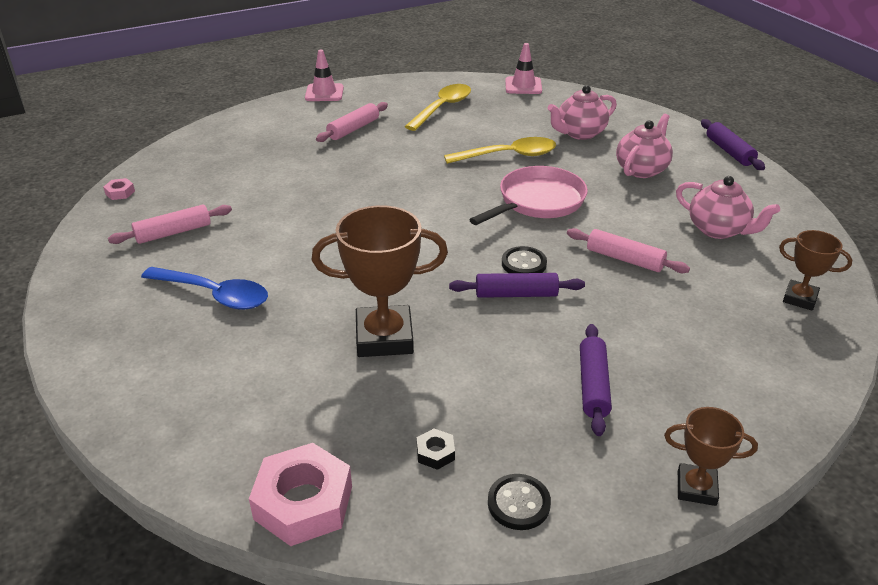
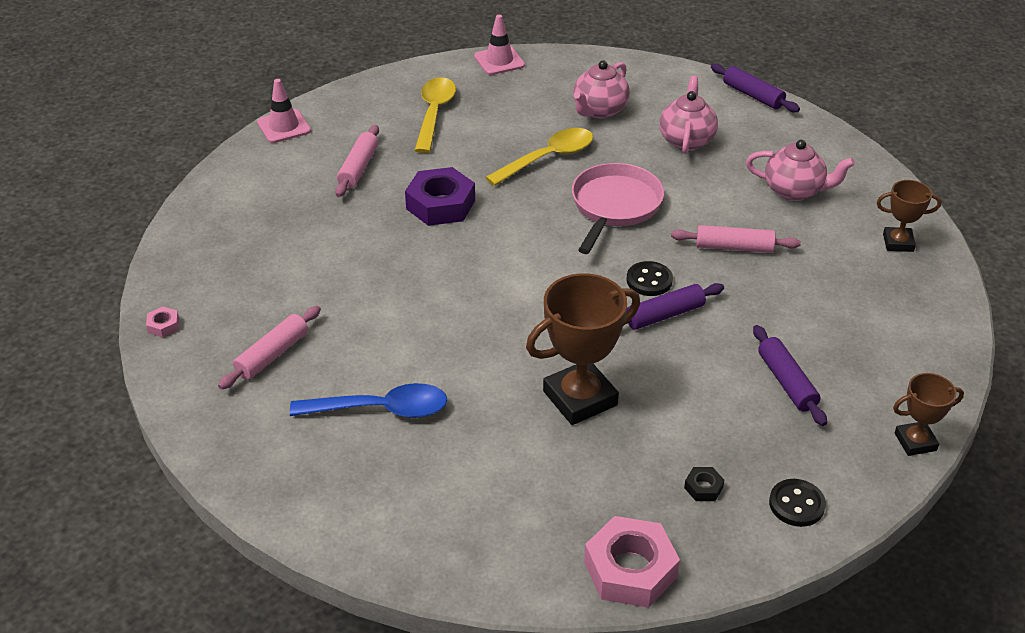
camera: 25 degrees left, 5 degrees up
(394, 166) = (440, 204): none -> purple nut

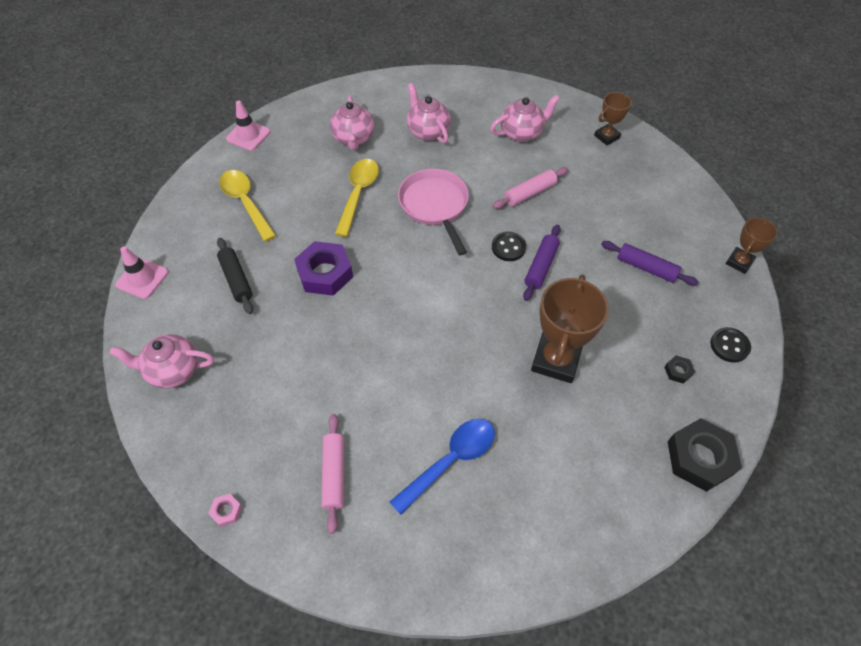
camera: 40 degrees left, 15 degrees up
(233, 205) = (173, 370): none -> pink teapot
(358, 168) = (236, 279): pink rolling pin -> black rolling pin
(630, 569) = (699, 458): pink nut -> black nut
(753, 95) = (433, 77): purple rolling pin -> none

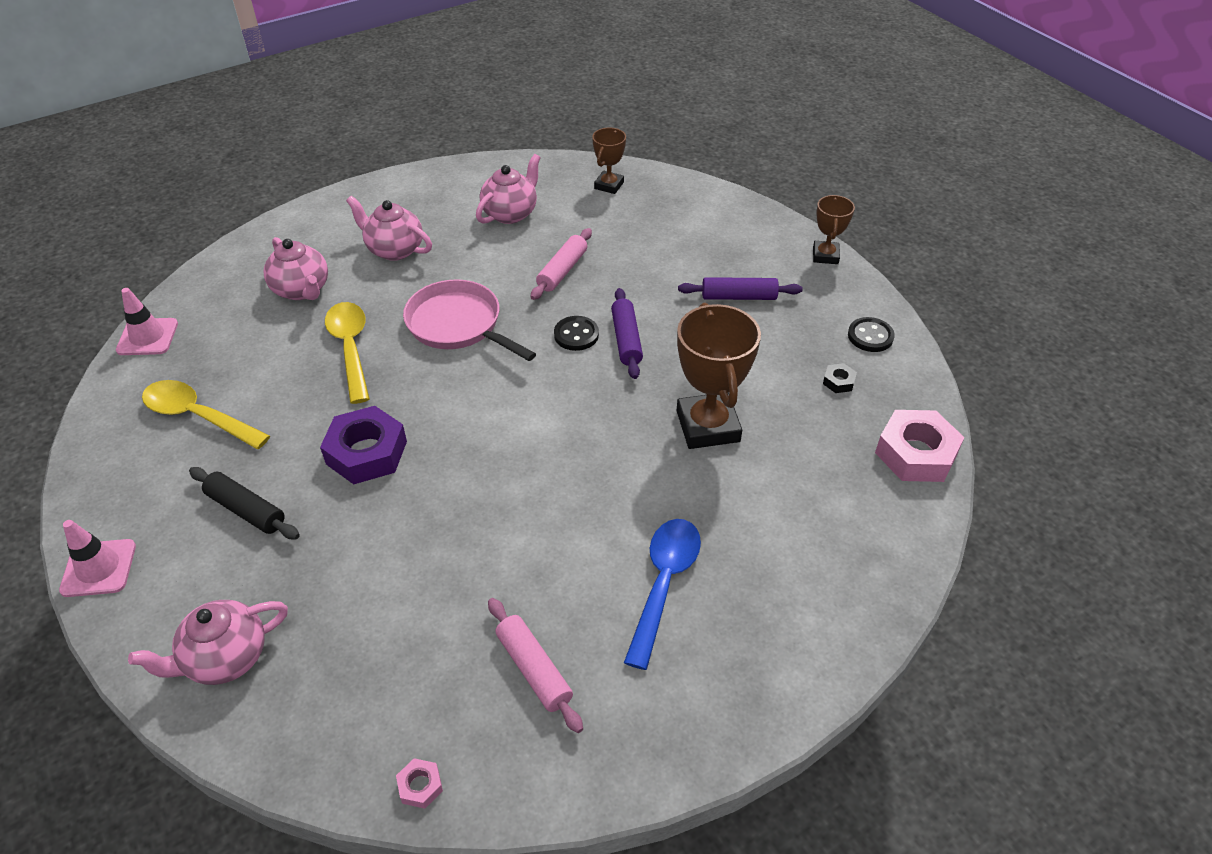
camera: 30 degrees left, 10 degrees down
(699, 458) = (916, 453): black nut -> pink nut

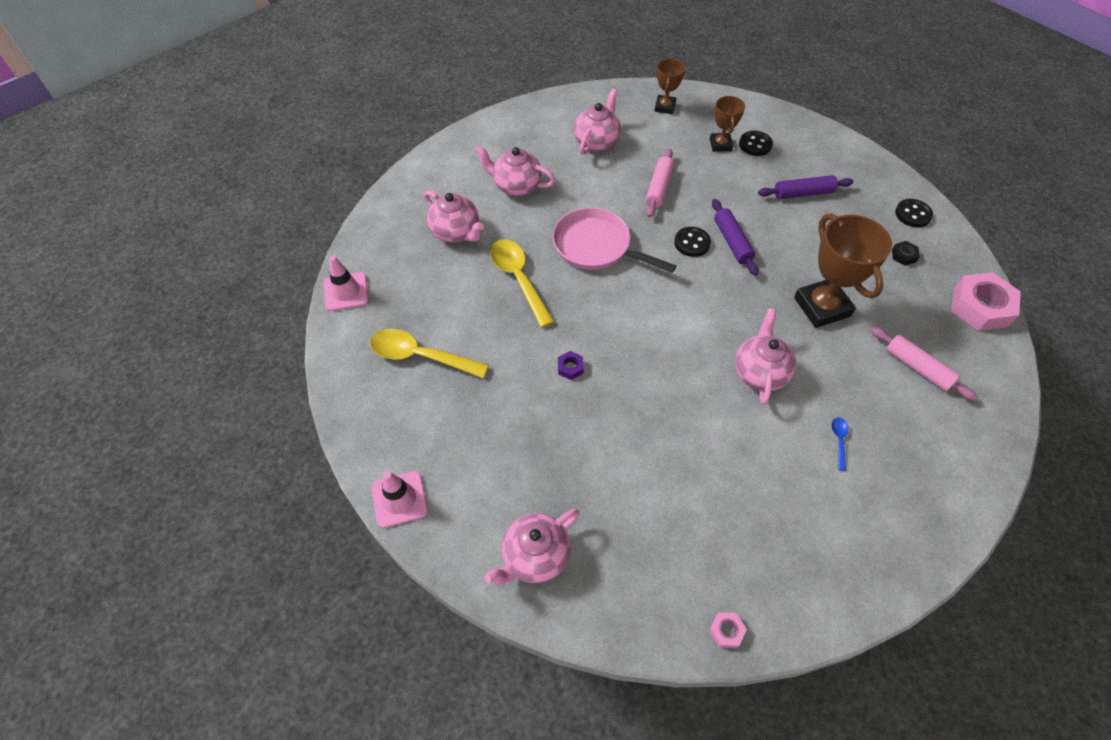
camera: 10 degrees left, 10 degrees up
(246, 510) = (496, 431): black rolling pin -> none
(366, 452) = (570, 367): purple nut -> purple nut, size x0.44
(534, 669) = (771, 525): pink rolling pin -> pink rolling pin (917, 367)
(596, 490) = (759, 372): none -> pink teapot
(664, 583) = (839, 440): blue spoon -> blue spoon, size x0.44
(701, 237) = (755, 145): none -> black button
(825, 255) = (854, 149): brown trophy -> brown trophy (720, 145)

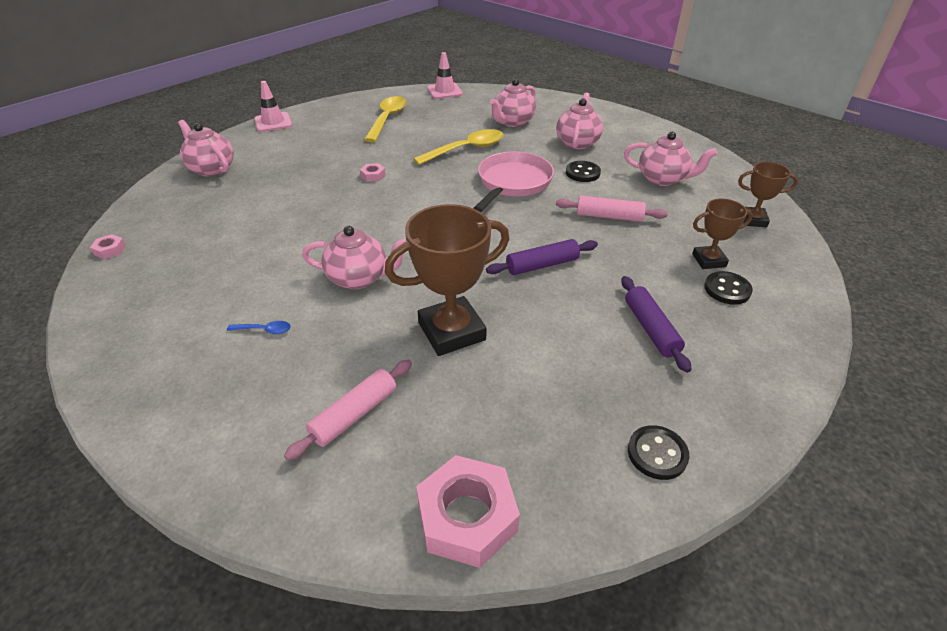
camera: 85 degrees right, 15 degrees down
(570, 367) = (373, 175): purple nut -> pink nut
(692, 243) = (532, 237): black button -> black button (582, 173)
(903, 256) = (559, 428): black nut -> none

